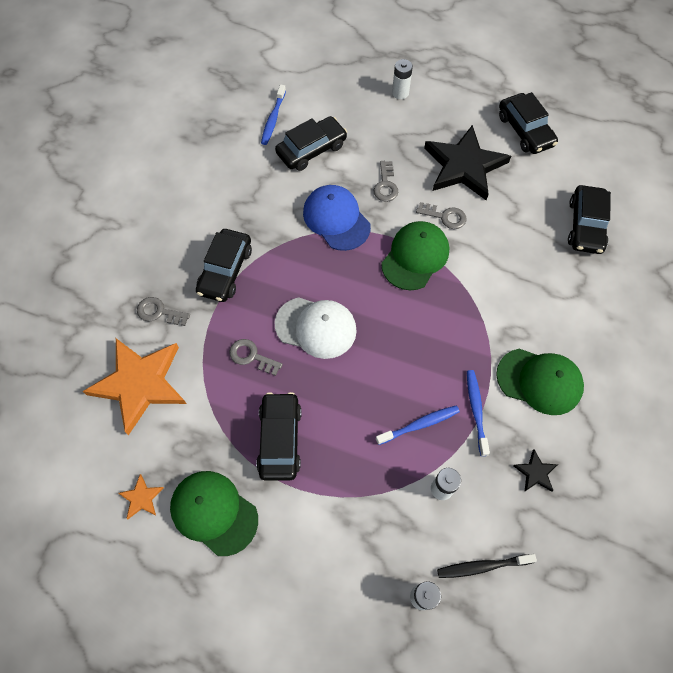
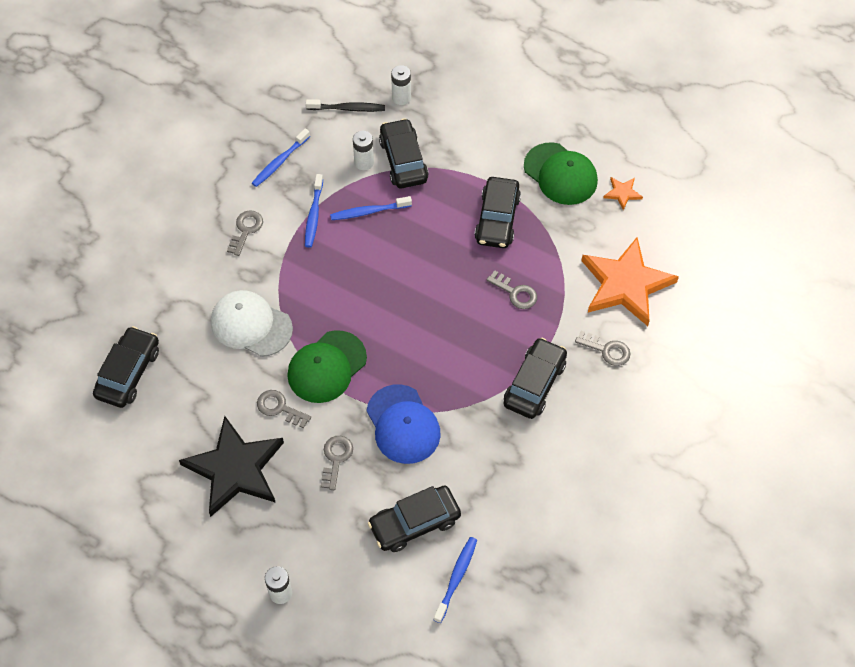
camera: 170 degrees left, 5 degrees down
(316, 327) = (447, 310): white cap -> white cap (251, 325)
(525, 130) = (142, 507): black car -> black car (403, 160)
(535, 472) = (280, 162): black star -> blue toothbrush
(539, 381) = (246, 230): green cap -> grey key

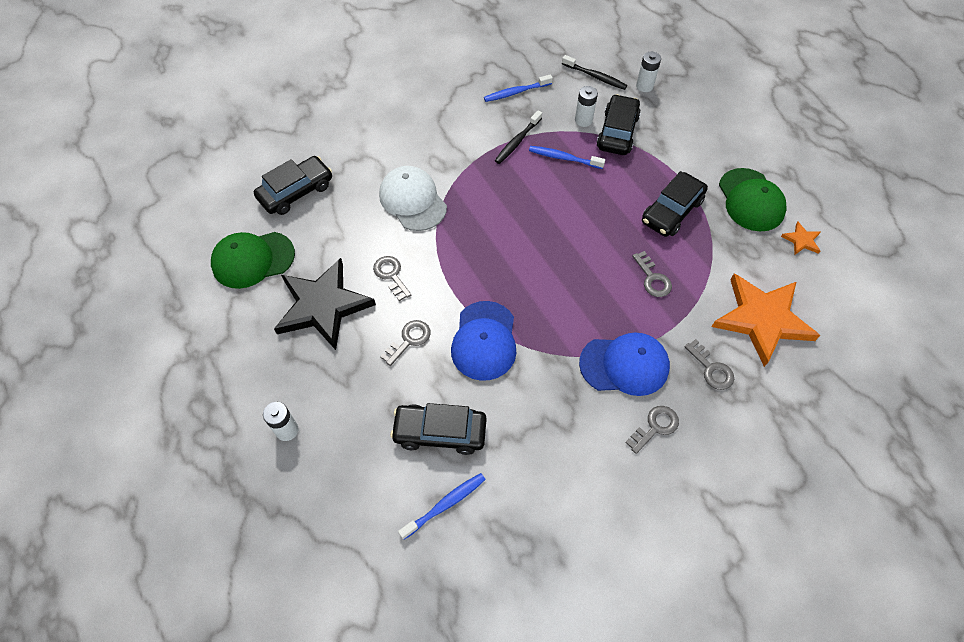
camera: 30 degrees right, 0 degrees up
(246, 230) = (457, 129): grey key -> grey key (655, 427)
(314, 215) = (517, 141): blue toothbrush -> black toothbrush
(327, 367) = (451, 261): green cap -> green cap (253, 260)
(534, 384) = (624, 365): black car -> blue cap

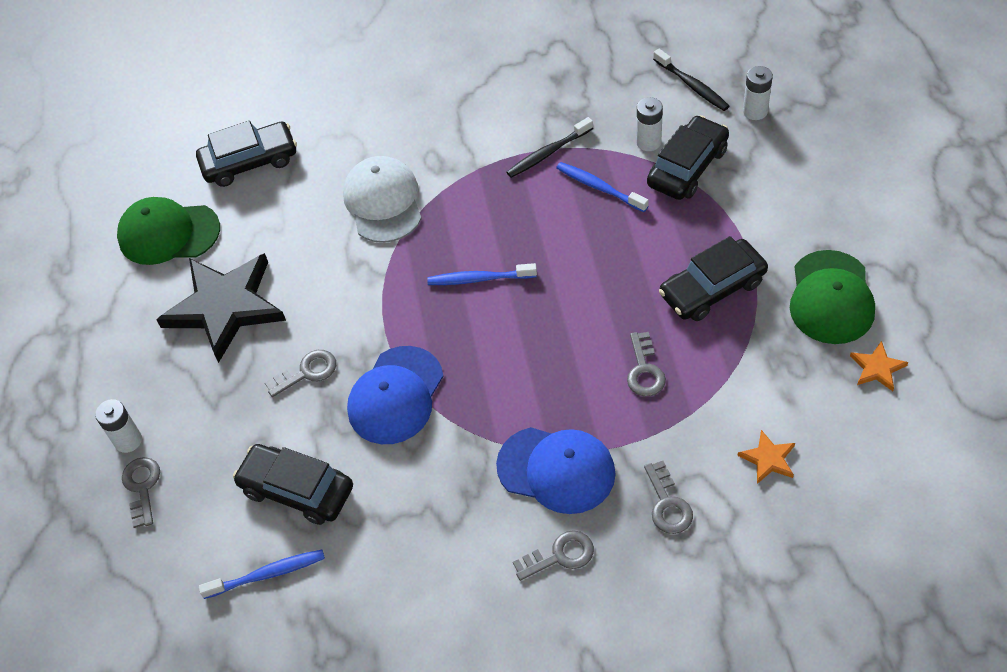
camera: 25 degrees right, 5 degrees down
(391, 275) = (319, 289): grey key -> grey key (142, 487)
(516, 92) = (575, 87): blue toothbrush -> blue toothbrush (479, 279)
(762, 319) = (768, 459): orange star -> orange star, size x0.41

